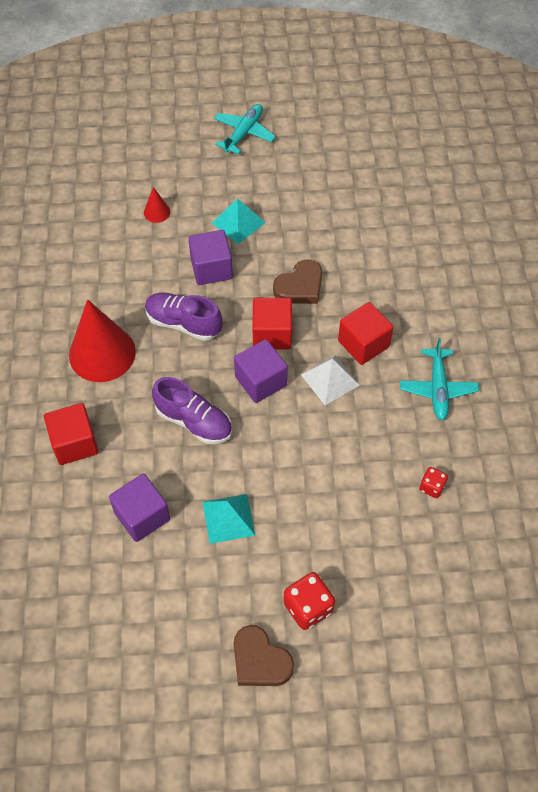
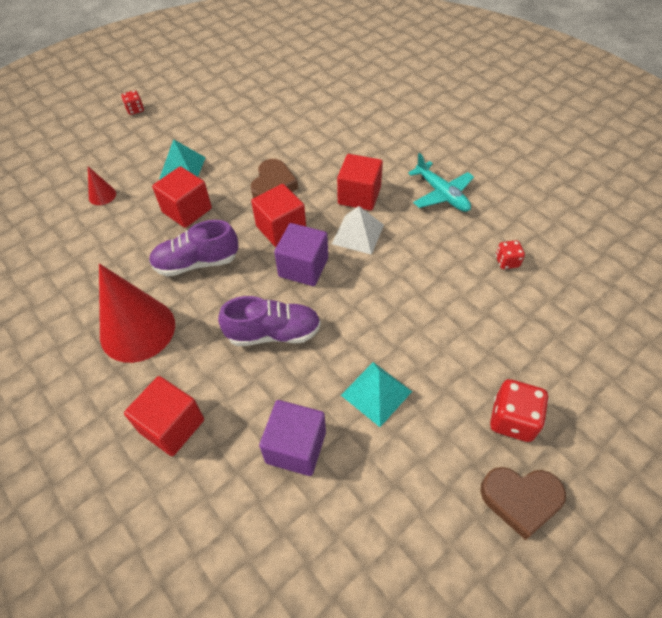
camera: 35 degrees left, 5 degrees down
(211, 268) = (187, 210): purple cube -> red cube
(244, 133) = (135, 110): turquoise plane -> red dice

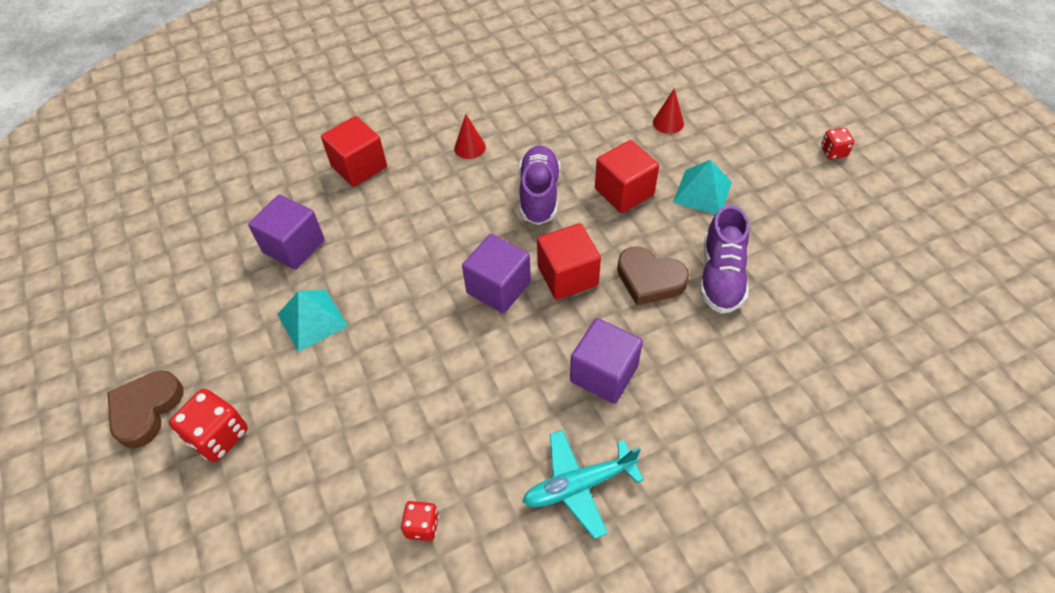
camera: 105 degrees right, 0 degrees up
(137, 330) = (470, 147): red cone -> red cone, size x0.44
(273, 333) = (420, 247): purple shoe -> purple shoe (721, 276)
(358, 234) = (533, 355): white pyramid -> none
(359, 196) = (604, 373): red cube -> purple cube

